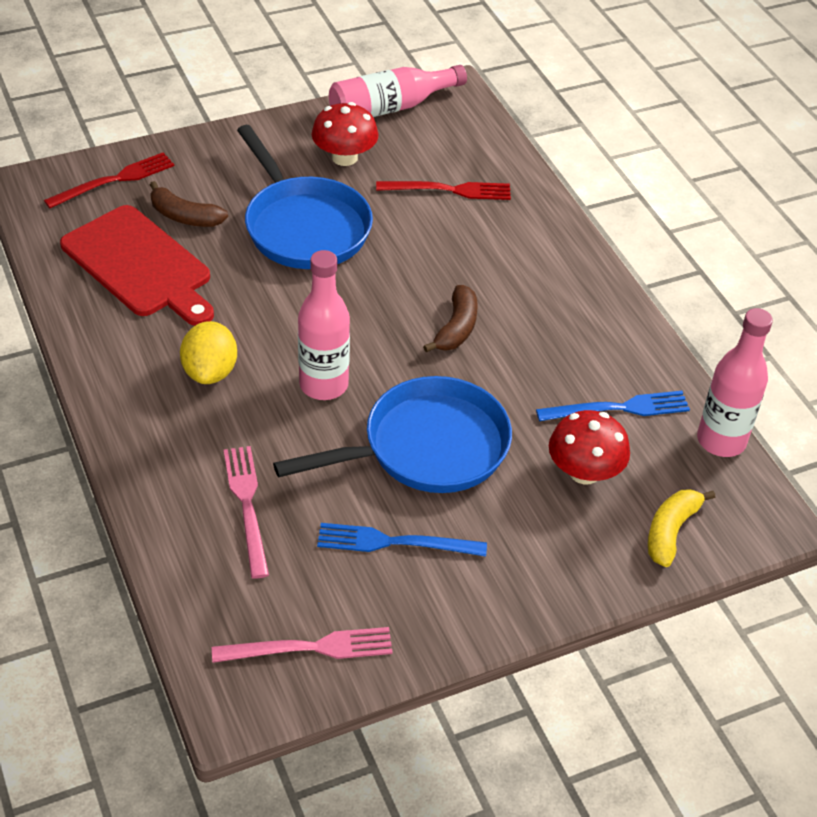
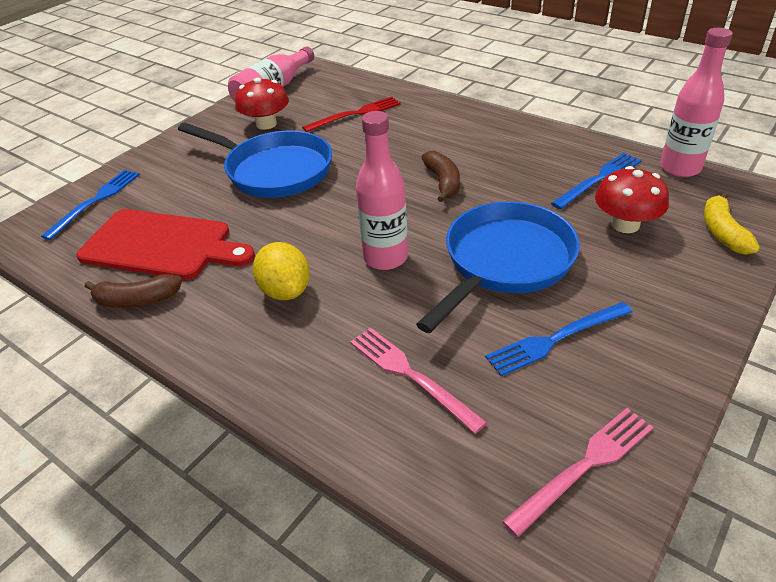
camera: 25 degrees left, 5 degrees down
(114, 180) = (95, 201): red fork -> blue fork
(185, 216) = (174, 200): brown banana -> brown banana (137, 300)

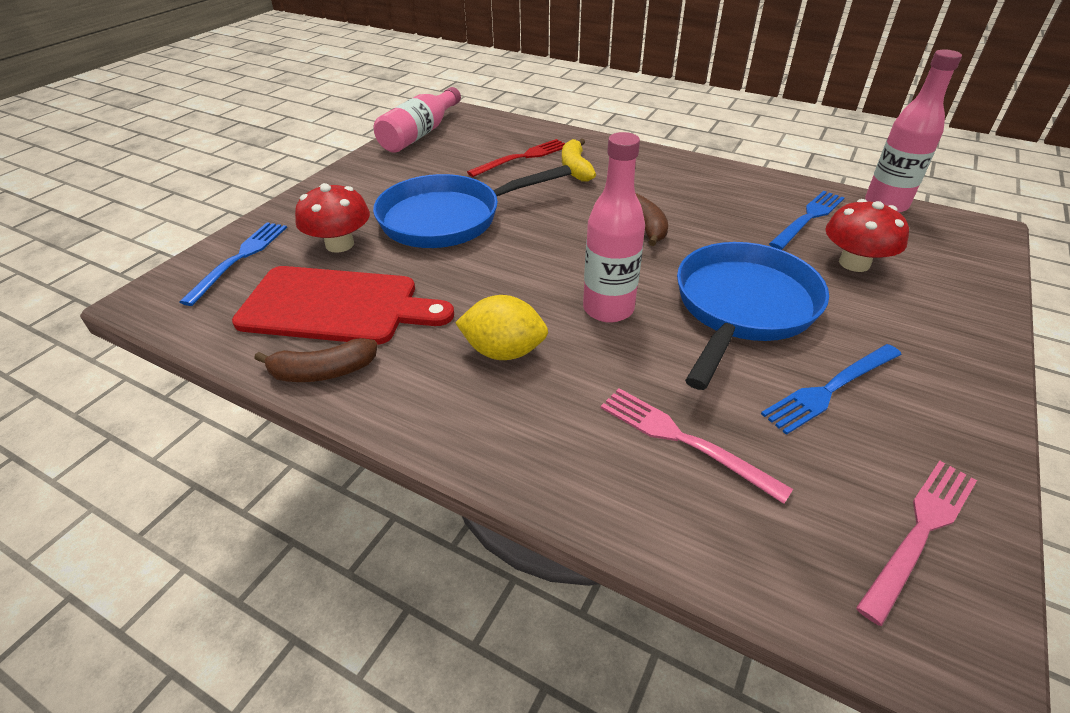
camera: 10 degrees left, 0 degrees up
(266, 124) = (423, 169): red mushroom -> red mushroom (339, 244)
(274, 170) = (447, 219): blue pan -> blue pan turned 135 degrees clockwise
(285, 291) = (503, 351): yellow lemon -> yellow lemon turned 45 degrees counterclockwise
(722, 232) = (956, 267): yellow banana -> yellow banana (576, 168)

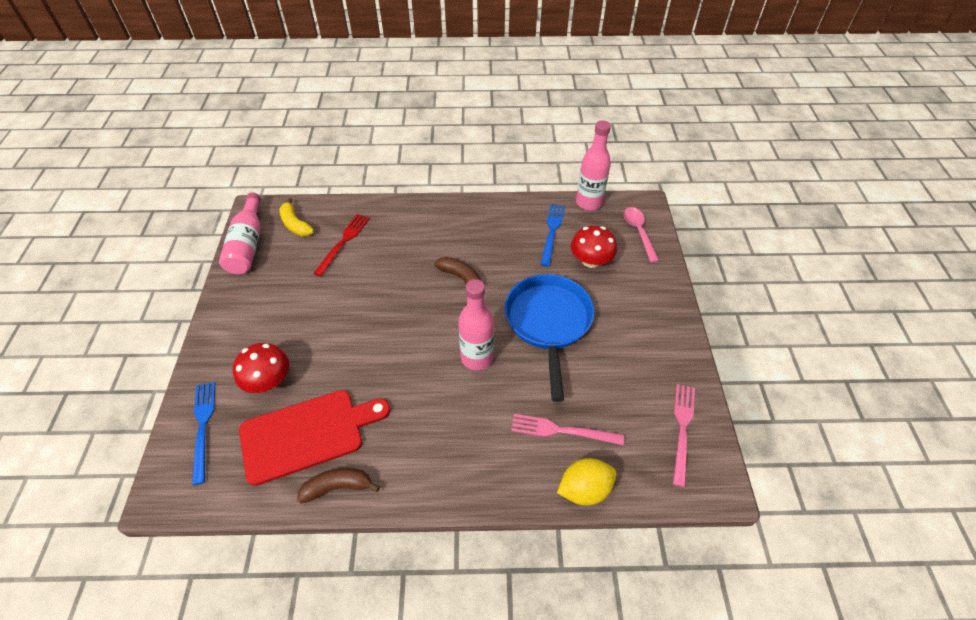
camera: 30 degrees left, 10 degrees up
(323, 372) = (338, 487): brown banana -> brown banana turned 150 degrees counterclockwise
(447, 219) = (329, 324): blue pan -> none
(503, 351) = (436, 418): yellow lemon -> yellow lemon (584, 489)
(576, 168) = (388, 239): yellow banana -> yellow banana (295, 224)
(831, 388) = (614, 361): blue fork -> none
(957, 255) = (638, 232): none -> pink spoon

